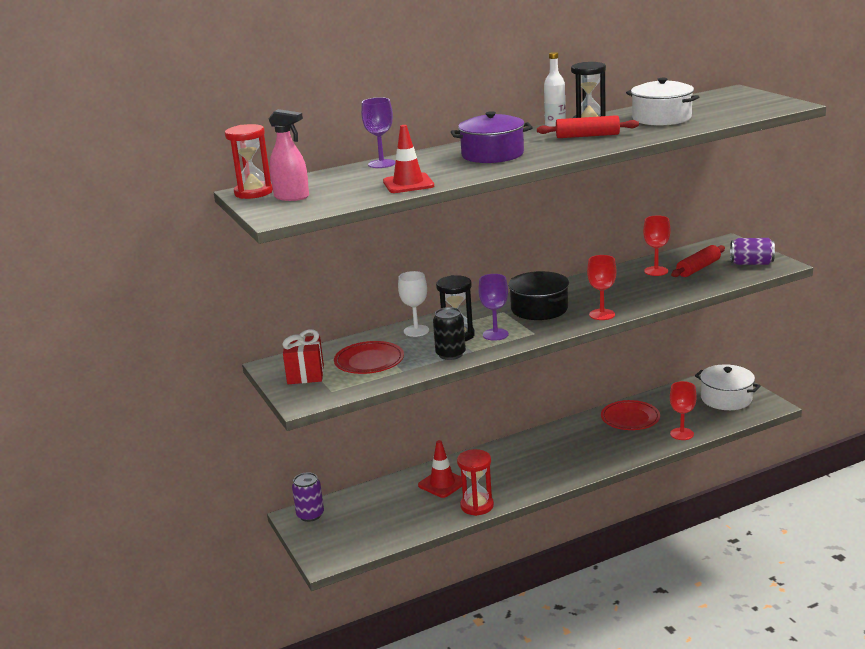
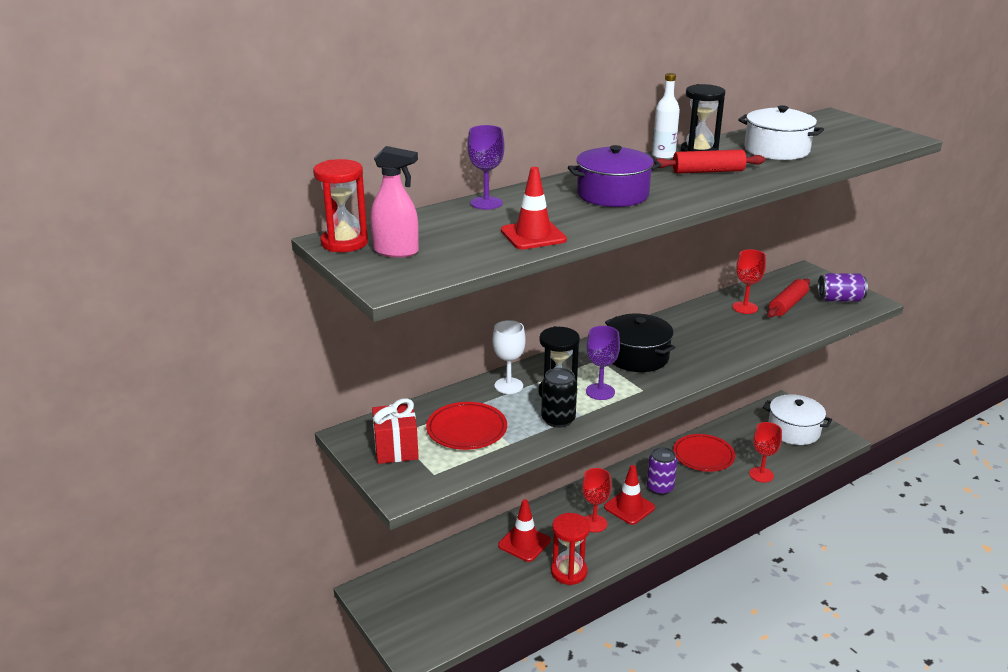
camera: 10 degrees left, 5 degrees up
(310, 515) = (384, 589): purple can -> purple can (660, 488)
(547, 458) = (629, 507): none -> red traffic cone
(602, 314) = (708, 365): red goblet -> red goblet (594, 523)

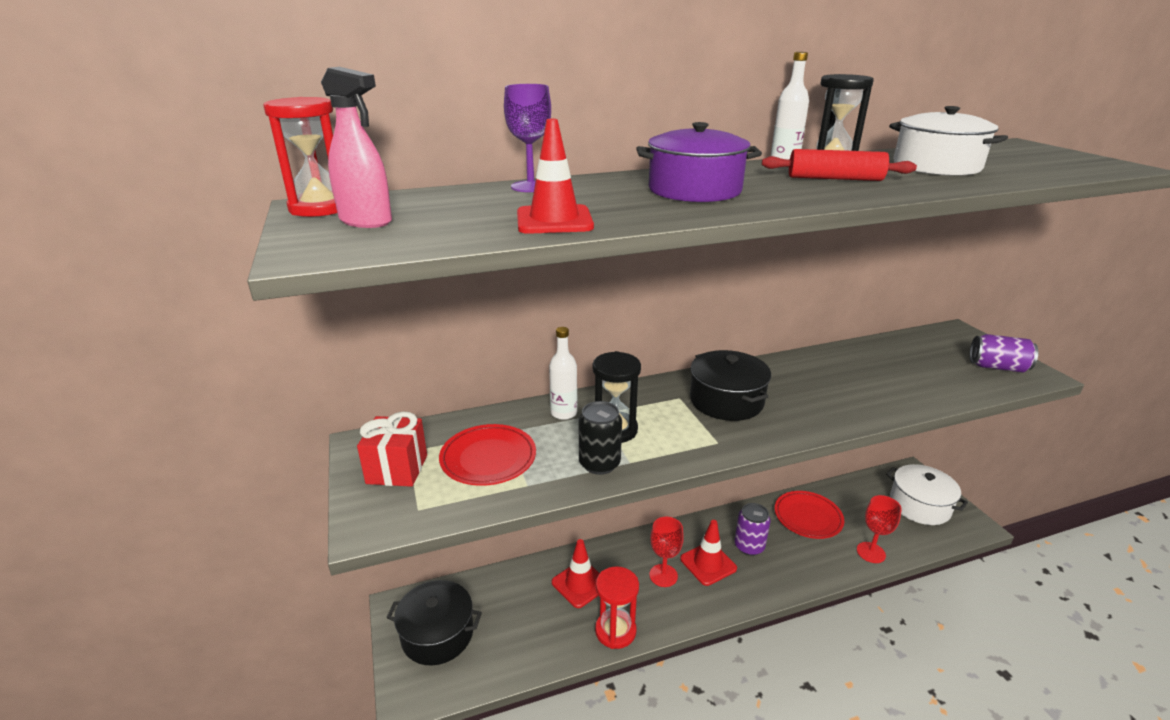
camera: 15 degrees right, 0 degrees up
(415, 604) = (437, 634): none -> black pot
(508, 386) = (564, 413): white goblet -> white bottle
(600, 392) = (665, 436): purple goblet -> none
(745, 307) = (874, 362): red goblet -> none
(787, 305) = (928, 365): red rolling pin -> none

